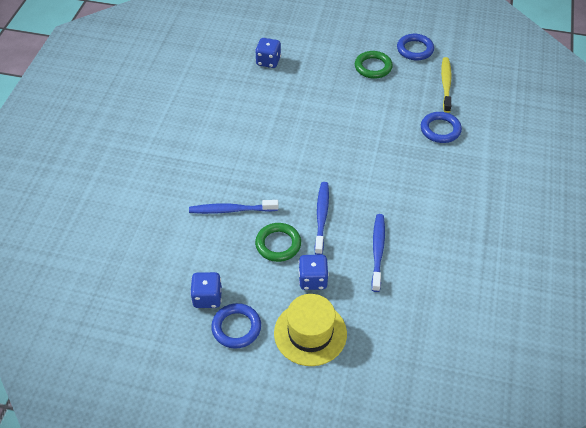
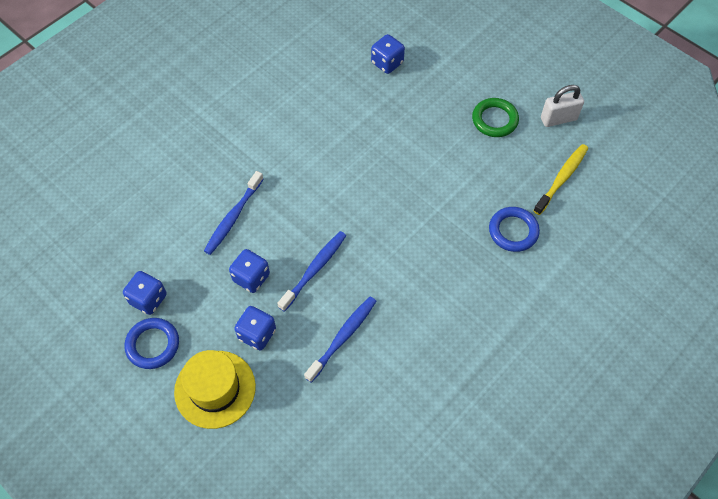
camera: 30 degrees right, 10 degrees up
(231, 210) = (233, 217): blue toothbrush -> blue toothbrush turned 90 degrees counterclockwise
(278, 244) = (251, 278): green ring -> blue dice
(415, 49) = (558, 119): blue ring -> white padlock

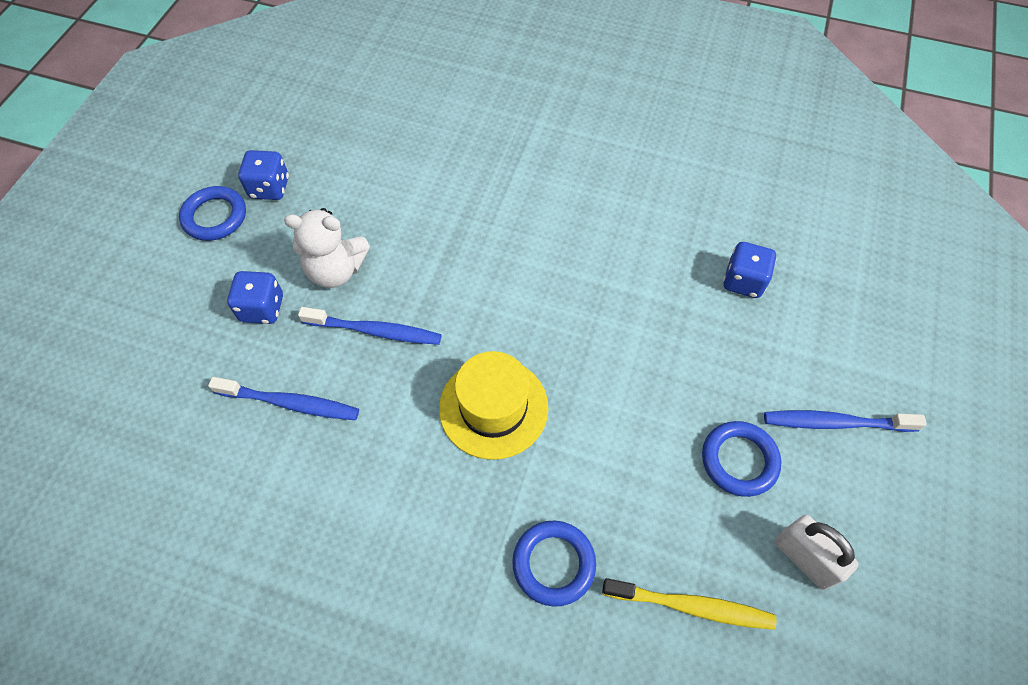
camera: 65 degrees right, 0 degrees up
(215, 389) = (178, 297): yellow hat -> yellow hat (493, 407)
(233, 217) = (410, 217): blue toothbrush -> blue toothbrush (835, 423)
(251, 278) = (336, 270): blue dice -> white teddy bear
(494, 120) = (739, 460): green ring -> blue ring

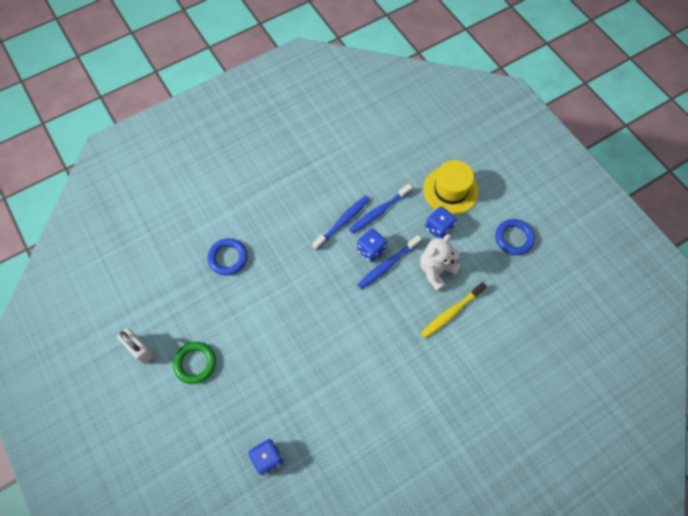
camera: 130 degrees right, 5 degrees up
(269, 188) = (516, 272): blue dice -> blue dice (371, 250)
(493, 407) = (308, 285): yellow hat -> yellow hat (450, 190)
(691, 606) = (168, 292): yellow toothbrush -> yellow toothbrush (451, 312)
(739, 460) = (195, 363): blue ring -> green ring
(804, 558) = (140, 349): white padlock -> white padlock turned 45 degrees clockwise
(835, 423) = (168, 423): blue toothbrush -> blue toothbrush (342, 222)

